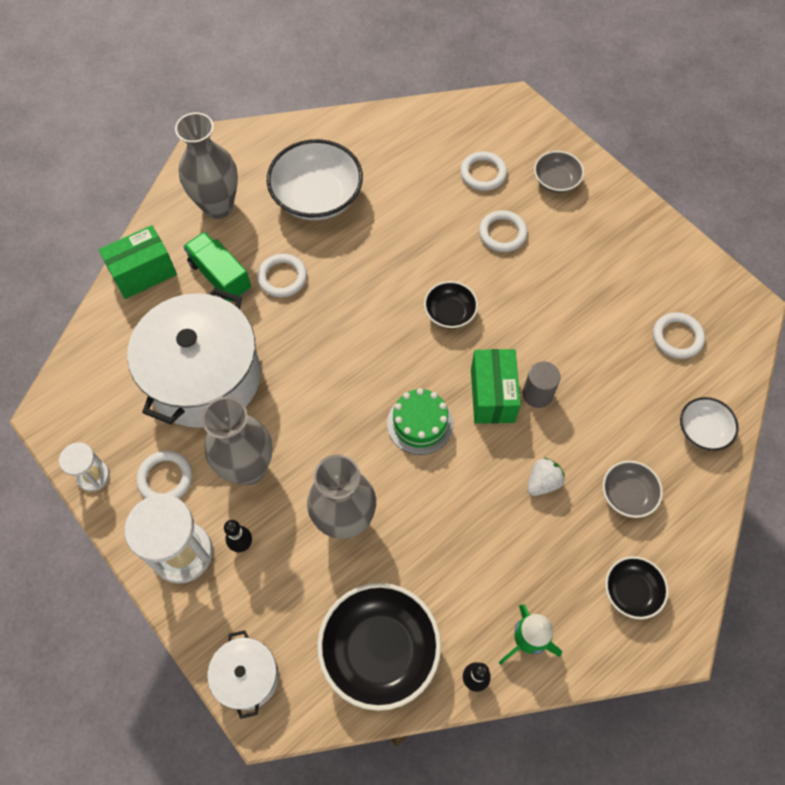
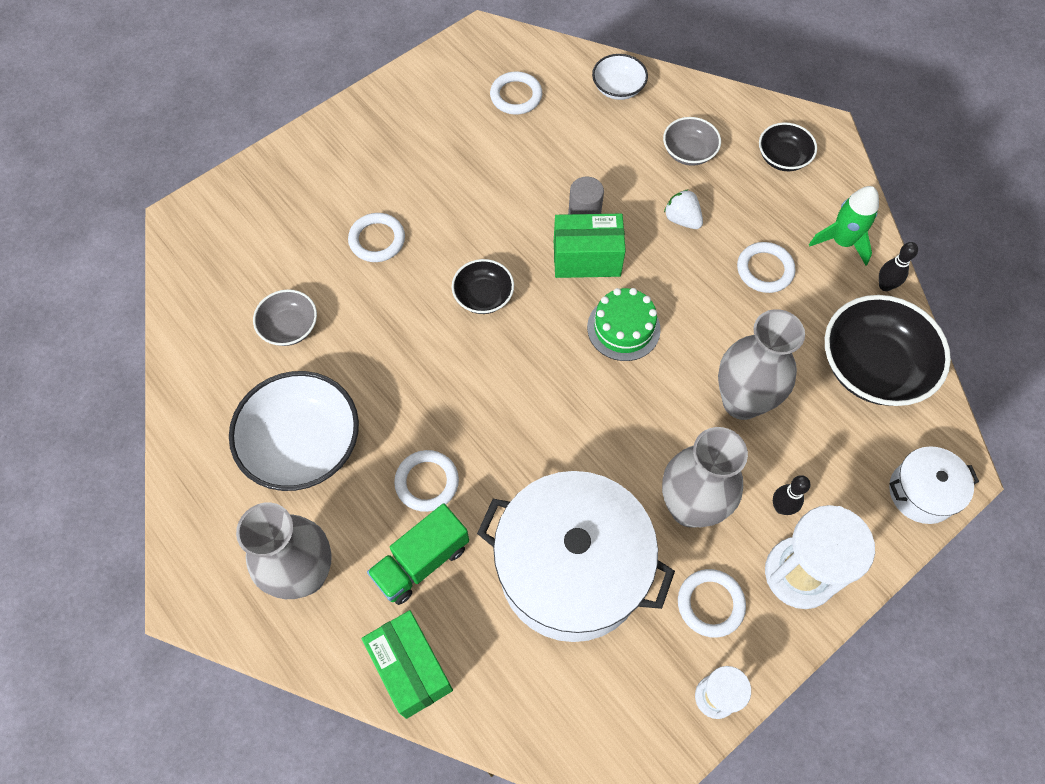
camera: 90 degrees left, 0 degrees up
(483, 173) = (287, 256): white ring -> white ring (764, 270)
(556, 181) = (307, 184): grey bowl -> grey bowl (289, 327)

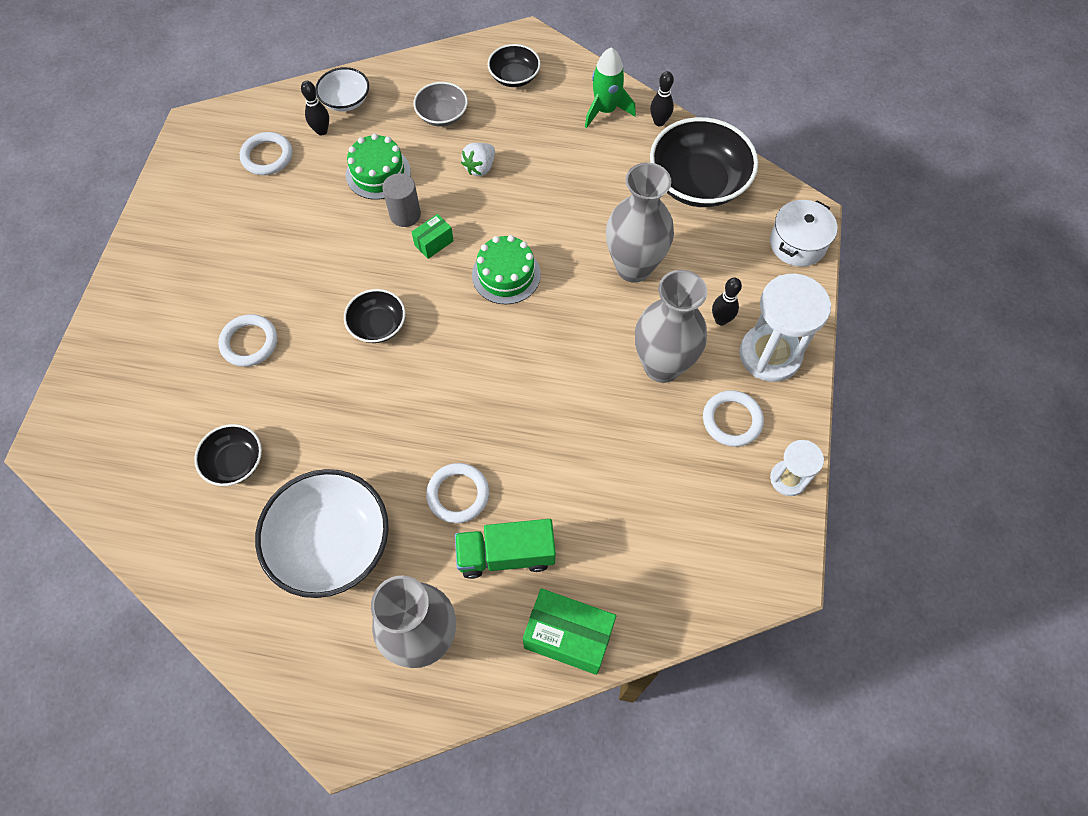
camera: 40 degrees left, 0 degrees up
(289, 327) = (235, 462): grey bowl -> black bowl
(421, 561) = (506, 555): green truck -> green truck turned 75 degrees clockwise
(571, 569) = (619, 472): white pot -> none
(577, 102) = (321, 131): none -> black bowling pin
(586, 259) = (434, 243): green box -> green box, size x0.53
(592, 168) = (378, 173): none -> green cake
(682, 219) = (480, 167): white strawberry -> white strawberry turned 60 degrees counterclockwise
(764, 270) = (570, 164): white ring -> none

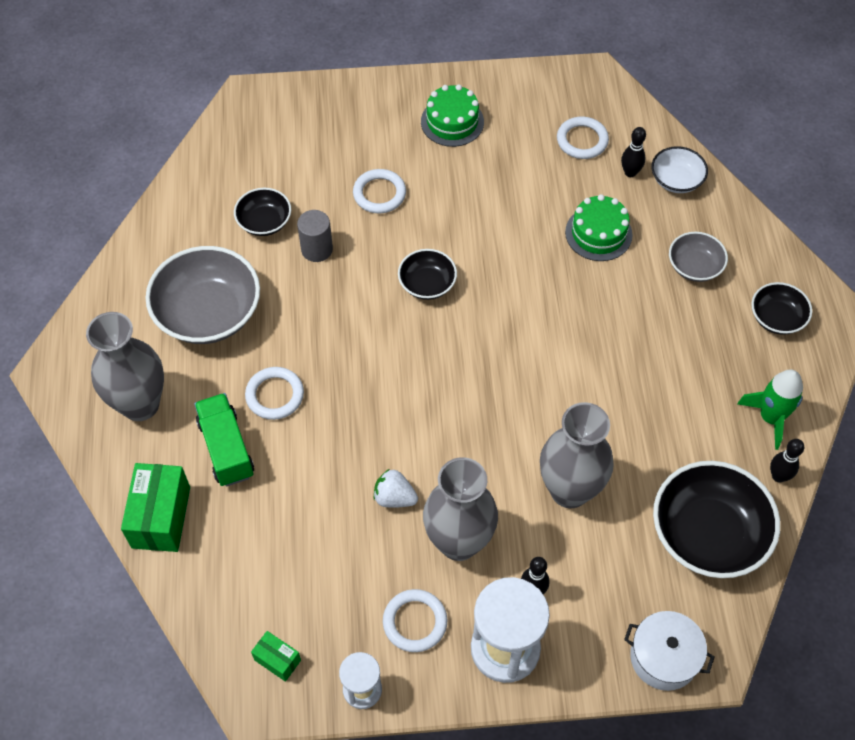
camera: 75 degrees right, 5 degrees down
(331, 543) = (208, 313): white bowl -> grey bowl
(405, 214) = (558, 270): grey cylinder -> grey cylinder (317, 249)
(434, 243) = (534, 303): green box -> green box (277, 660)
(480, 167) = (641, 318): white strawberry -> white strawberry (394, 497)
(506, 275) = (519, 374): green cake -> green cake (452, 122)

